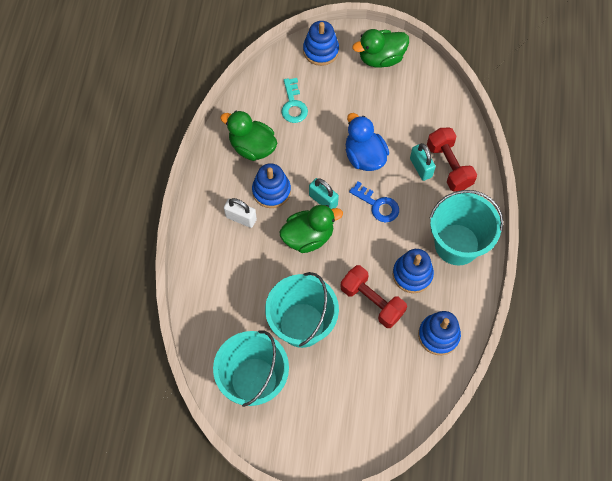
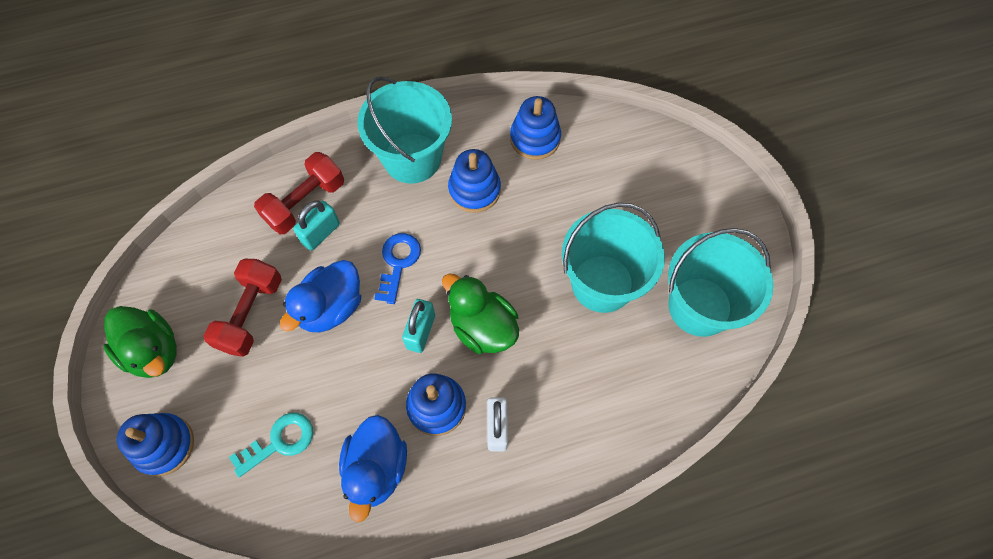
camera: 115 degrees left, 0 degrees up
(252, 147) = (376, 468): green duck -> blue duck
(372, 301) = (531, 219): red dumbbell -> red dumbbell (250, 314)

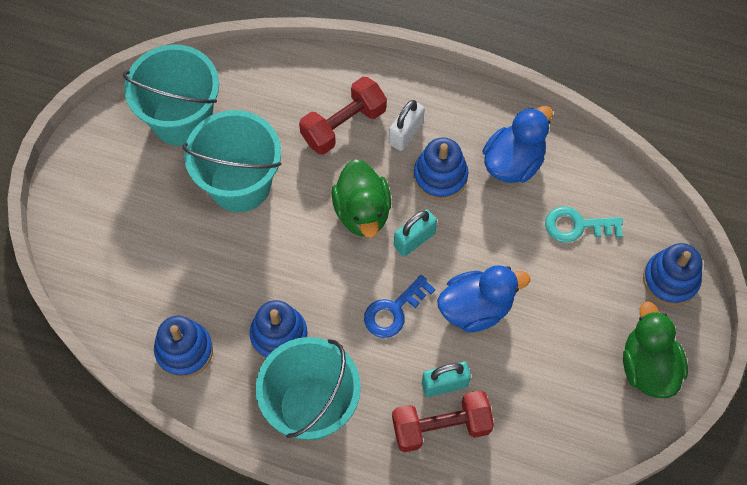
camera: 145 degrees left, 0 degrees up
(250, 314) = (548, 346): red dumbbell -> red dumbbell (343, 125)

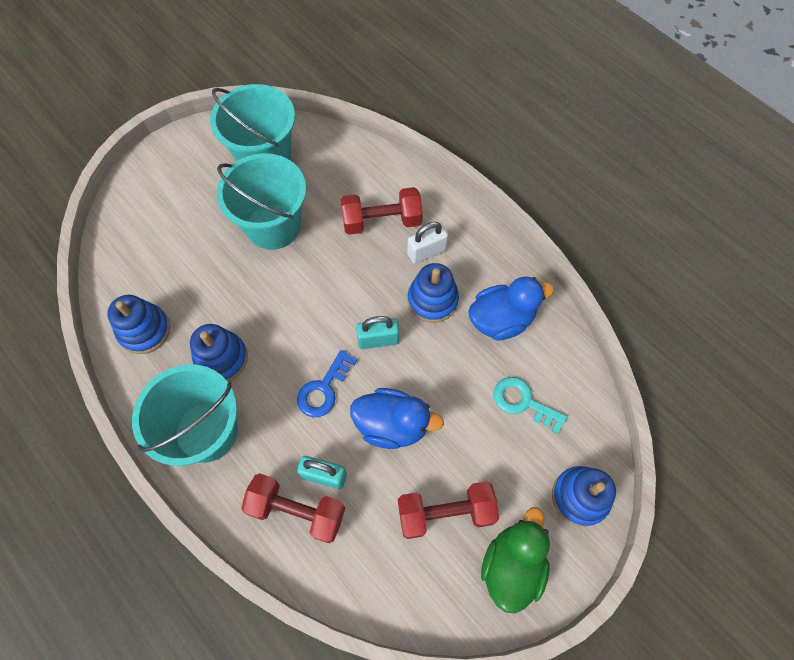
camera: 30 degrees right, 0 degrees up
(362, 211) = (352, 295): green duck -> none
(394, 311) = (323, 389): blue key -> blue key turned 45 degrees counterclockwise
(568, 355) = (445, 512): none -> red dumbbell

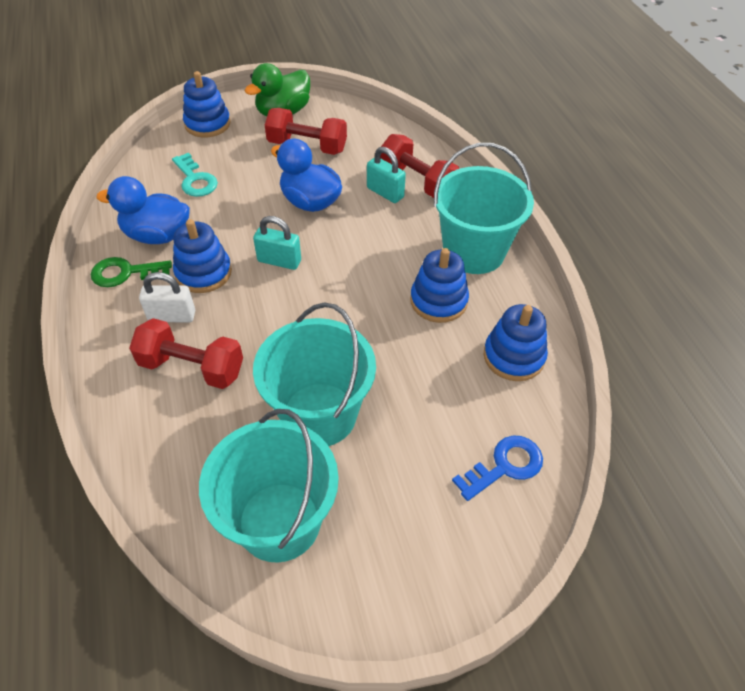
camera: 155 degrees left, 15 degrees down
(323, 389) = (353, 244): blue key -> blue key (505, 466)
(494, 272) = (125, 273): none -> green key

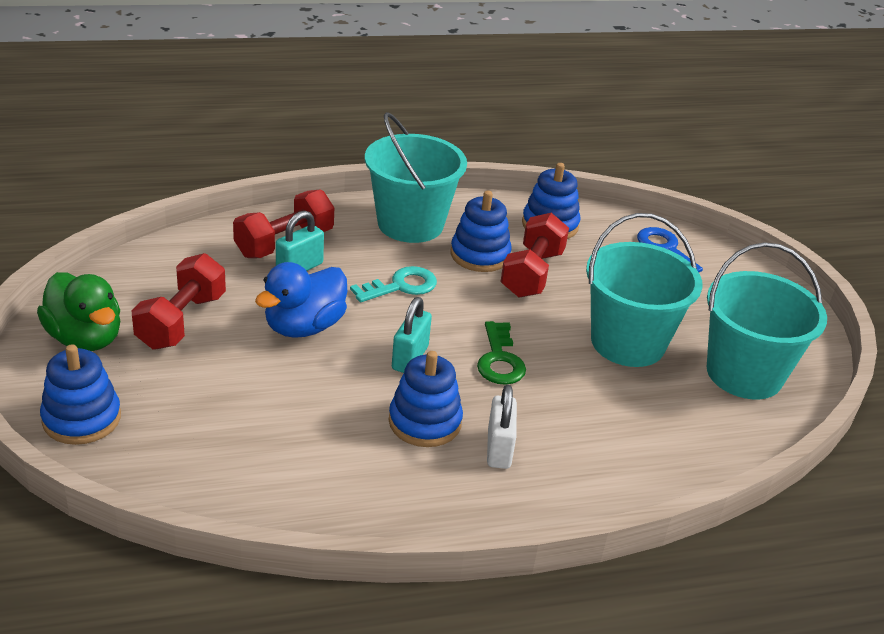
camera: 90 degrees left, 15 degrees down
(125, 273) = (418, 497): green key -> green key (499, 360)
(157, 235) = (345, 468): blue duck -> none
(192, 367) = (576, 431): red dumbbell -> red dumbbell (532, 273)
(195, 180) = (227, 431): turquoise key -> turquoise key (401, 286)

